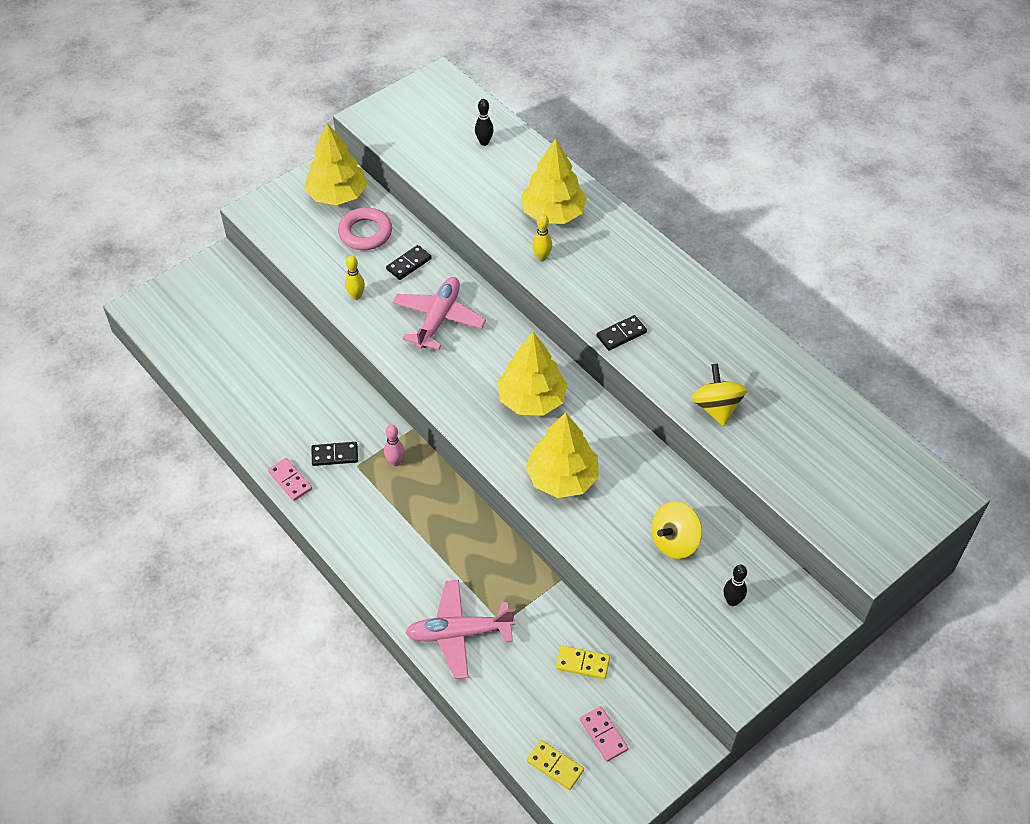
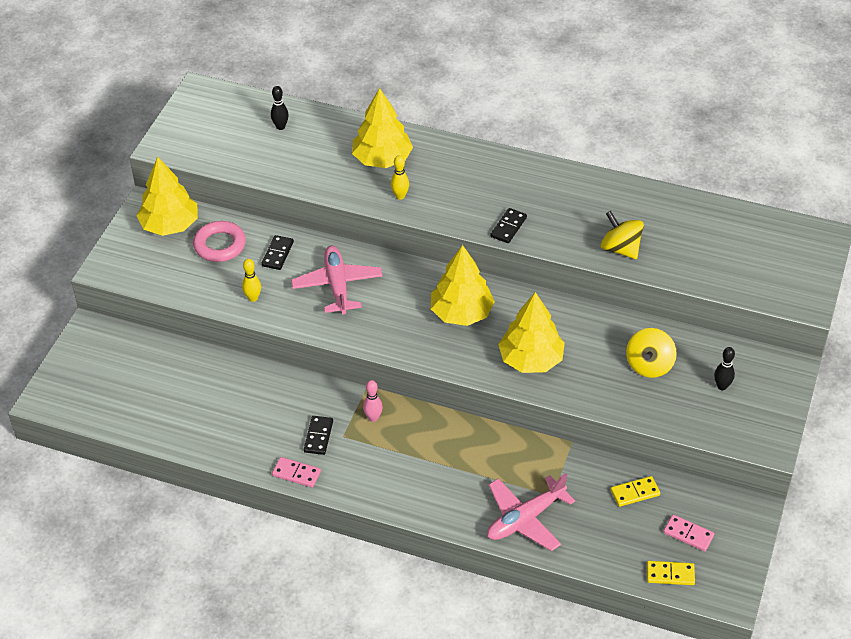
camera: 30 degrees left, 5 degrees down
(335, 455) = (318, 436): black domino -> black domino turned 45 degrees counterclockwise

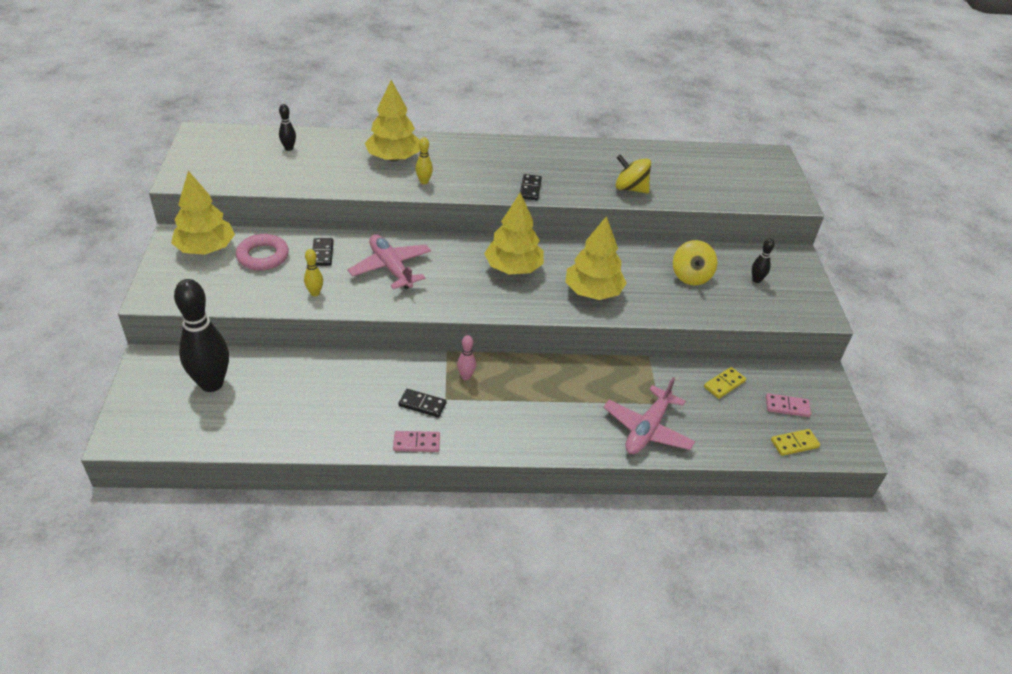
camera: 25 degrees left, 5 degrees down
(137, 367) = (211, 383): none -> black bowling pin
(318, 436) = (422, 404): black domino -> black domino turned 60 degrees counterclockwise

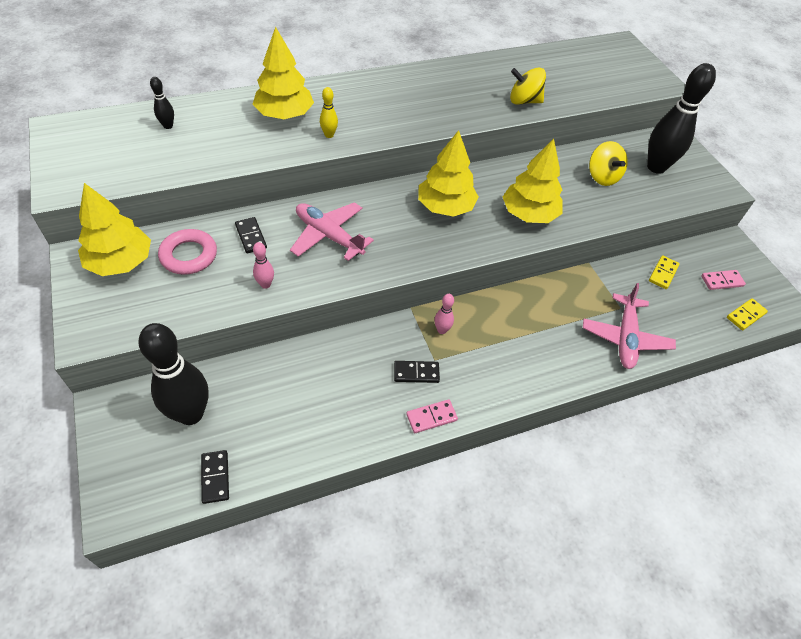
camera: 20 degrees left, 10 degrees up
(315, 293) = (265, 284): yellow bowling pin -> pink bowling pin
(530, 189) = (435, 121): black domino -> black domino (215, 477)
(756, 280) = (656, 167): black bowling pin -> black bowling pin, size x2.31

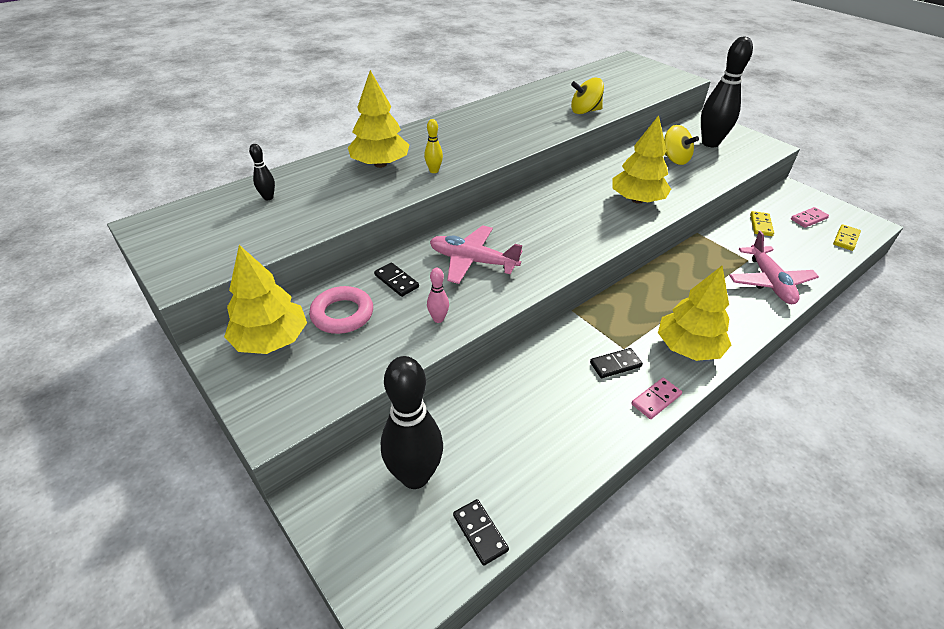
camera: 15 degrees left, 10 degrees down
(442, 330) = (613, 321): pink bowling pin -> none
(445, 207) = (562, 212): yellow tree -> yellow tree (688, 347)

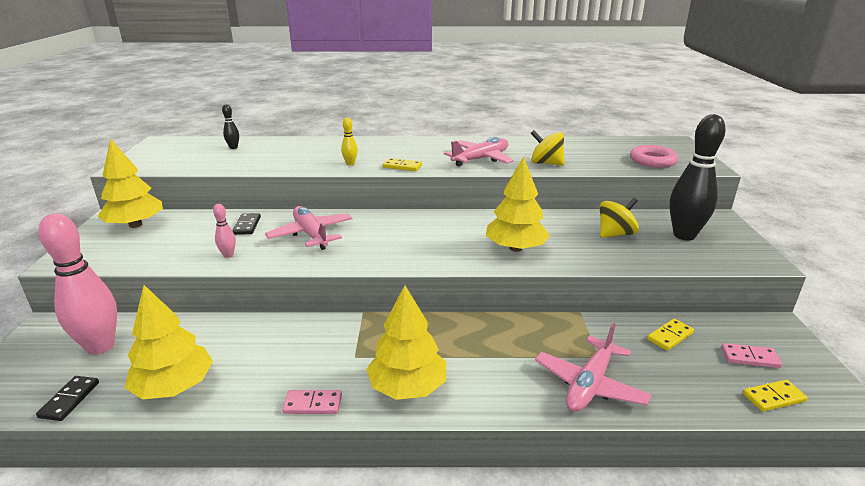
camera: 40 degrees right, 15 degrees down
(342, 314) = (188, 229): pink ring -> pink ring (652, 161)
(380, 164) = (326, 151): yellow tree -> yellow tree (174, 387)
(415, 476) = (100, 346): black bowling pin -> pink bowling pin
(485, 156) = (402, 166): none -> yellow domino
(532, 124) = (480, 159): none -> pink plane
(615, 364) = (327, 363): black domino -> none
(674, 159) = (615, 234): yellow spinning top -> yellow spinning top turned 120 degrees counterclockwise

